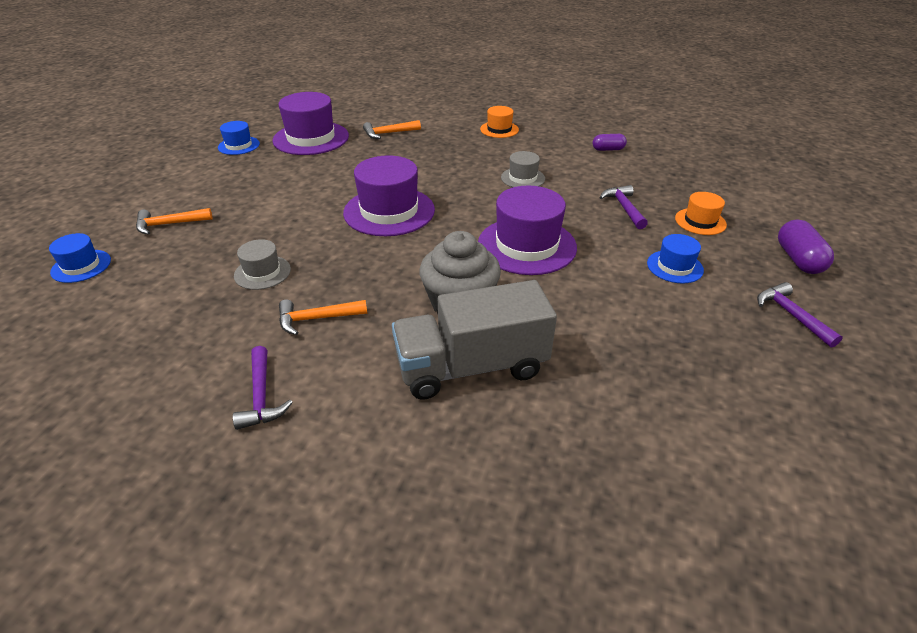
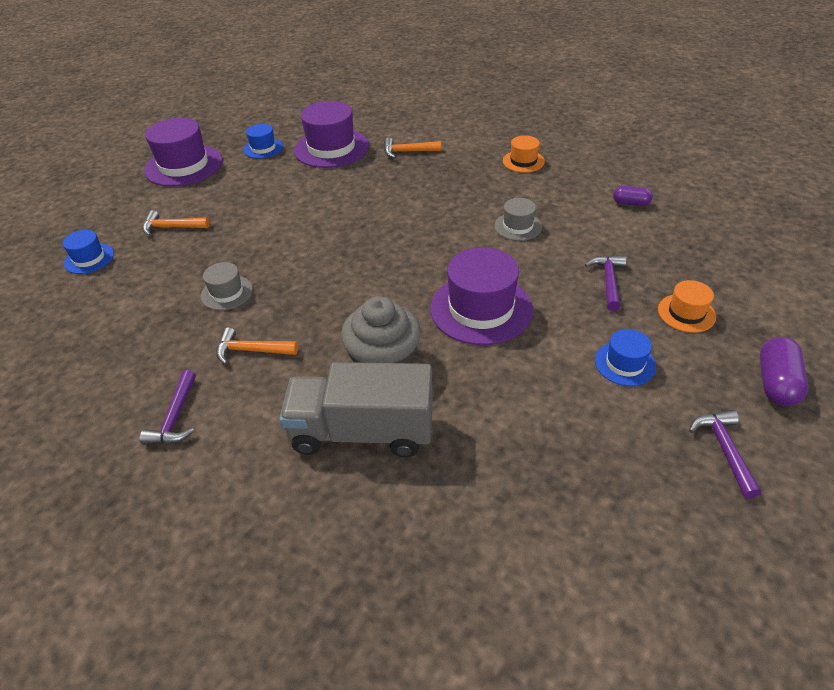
camera: 20 degrees right, 5 degrees up
(389, 211) = (366, 245): purple hat -> purple hat (184, 165)

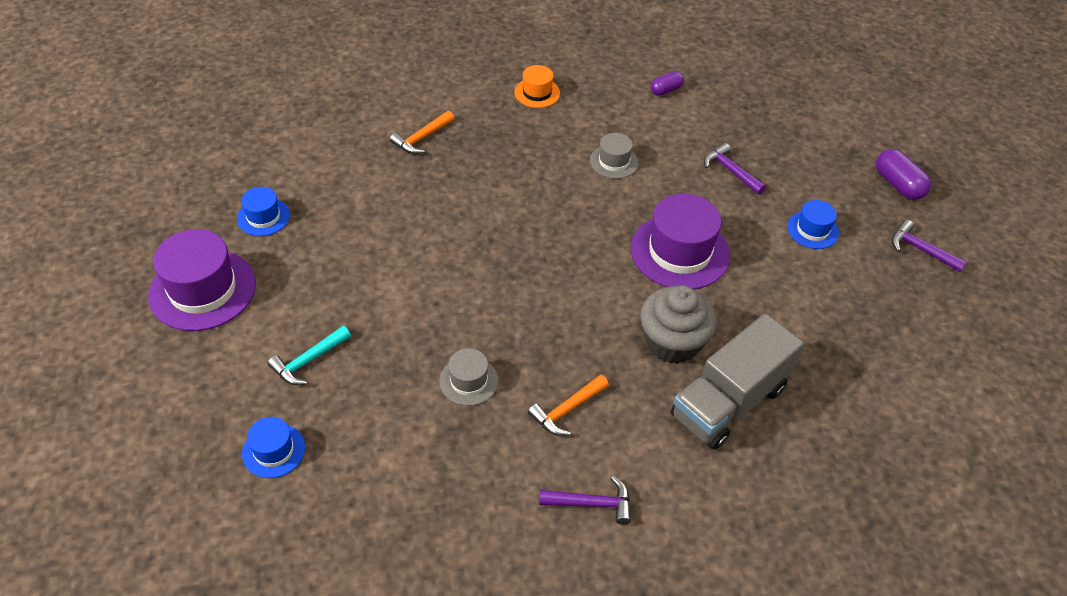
camera: 50 degrees left, 5 degrees up
(172, 227) = (308, 361): orange hammer -> turquoise hammer
(175, 417) = (592, 503): purple hammer -> purple hammer turned 45 degrees counterclockwise
(331, 148) = (339, 176): purple hat -> none
(686, 313) = (802, 165): orange hat -> none

